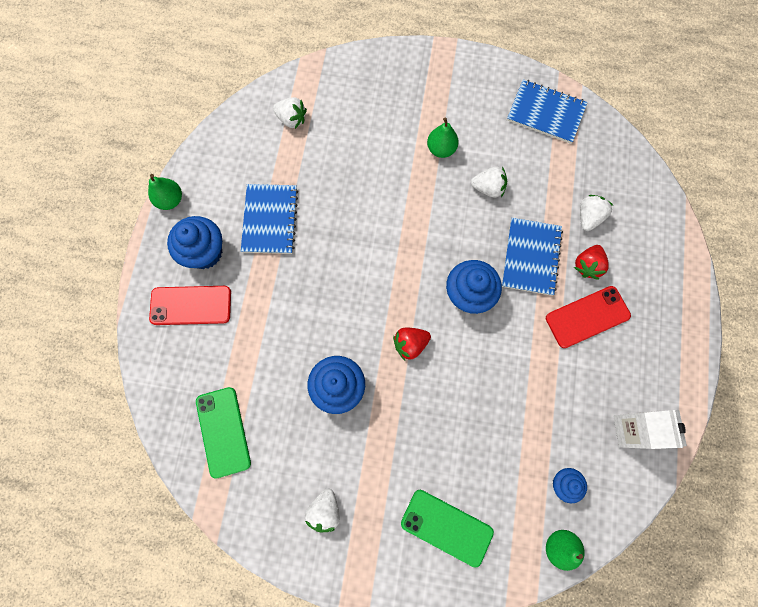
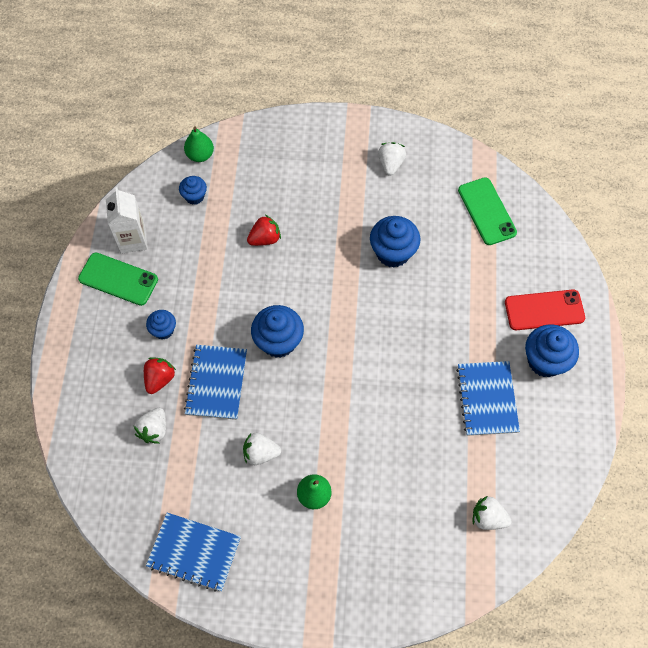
camera: 175 degrees right, 10 degrees down
(170, 200) = (596, 411): green pear -> none
(410, 344) = (331, 293): red strawberry -> red strawberry (265, 239)
(446, 527) = (291, 160): green phone -> green phone (118, 279)
(587, 317) = (163, 330): red phone -> blue cupcake

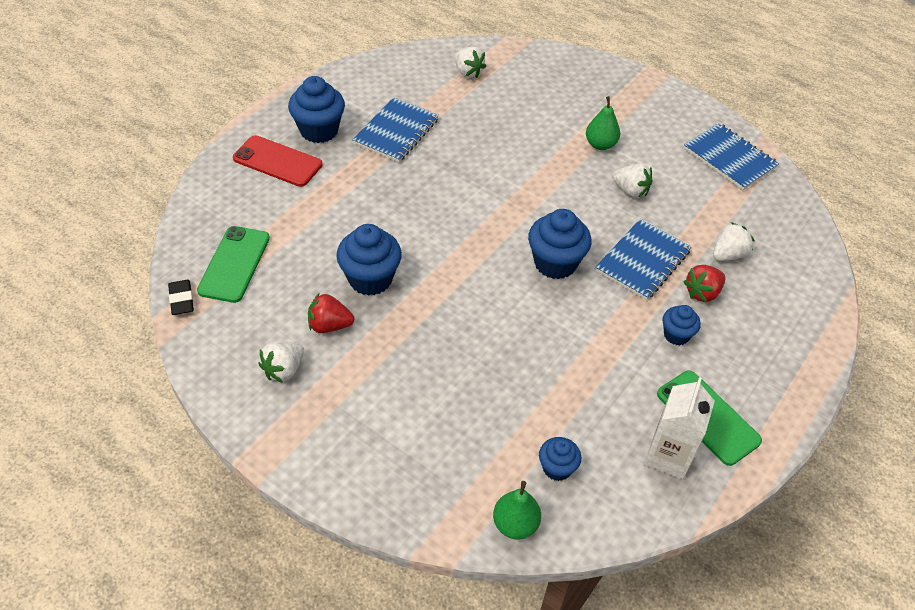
camera: 150 degrees left, 15 degrees down
(265, 239) = (500, 368): red strawberry -> red strawberry (329, 325)
(492, 170) = (181, 300): none -> black eraser

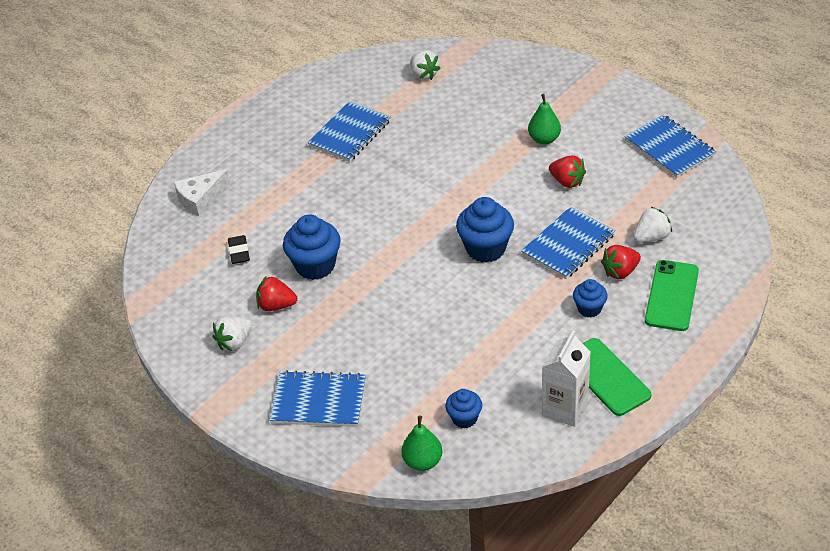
camera: 10 degrees right, 5 degrees down
(181, 300) = (149, 286): black eraser -> black eraser (239, 252)
(234, 264) = (196, 255): green phone -> green phone (672, 295)
(237, 198) = (200, 198): none -> white cheese
(277, 161) = (238, 165): red phone -> none
(319, 130) = (278, 135): blue cupcake -> none
(386, 445) = (318, 401): none -> blue notebook
(630, 191) = (567, 181): white strawberry -> red strawberry

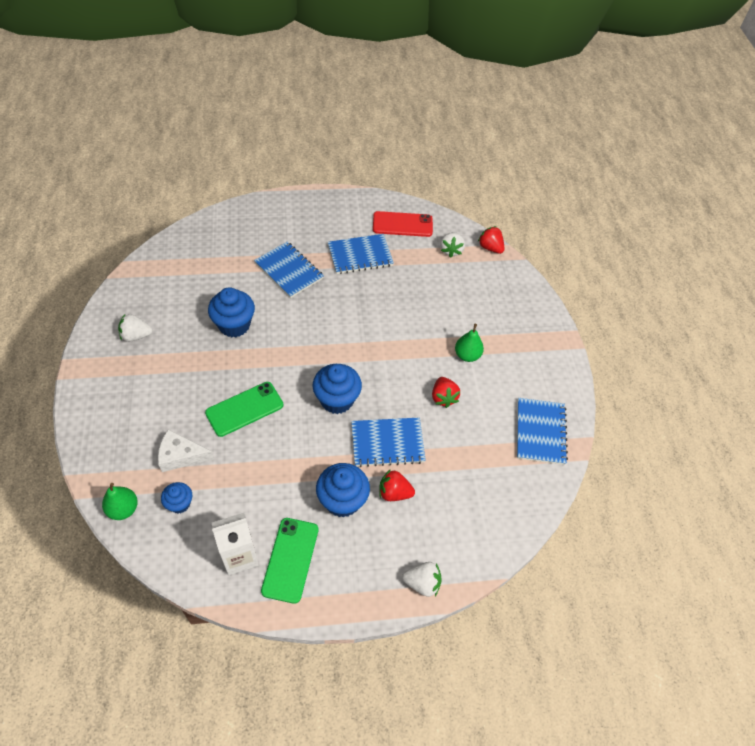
camera: 35 degrees right, 10 degrees up
(200, 198) = (233, 230): white cheese -> white cheese (181, 455)
(239, 252) = (209, 281): black eraser -> none
(276, 305) = (184, 332): red strawberry -> red strawberry (490, 248)
(318, 401) = (126, 414): blue notebook -> blue notebook (289, 271)
(353, 84) = (402, 224): none -> red phone
(589, 308) = (342, 500): blue cupcake -> blue cupcake, size x1.75
(651, 237) = (445, 486): white strawberry -> white strawberry (422, 583)
(672, 295) = (404, 542): green phone -> green phone (244, 409)

